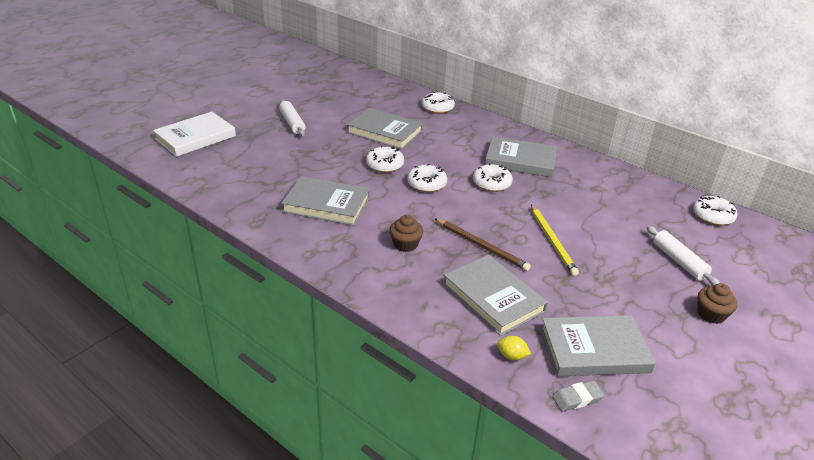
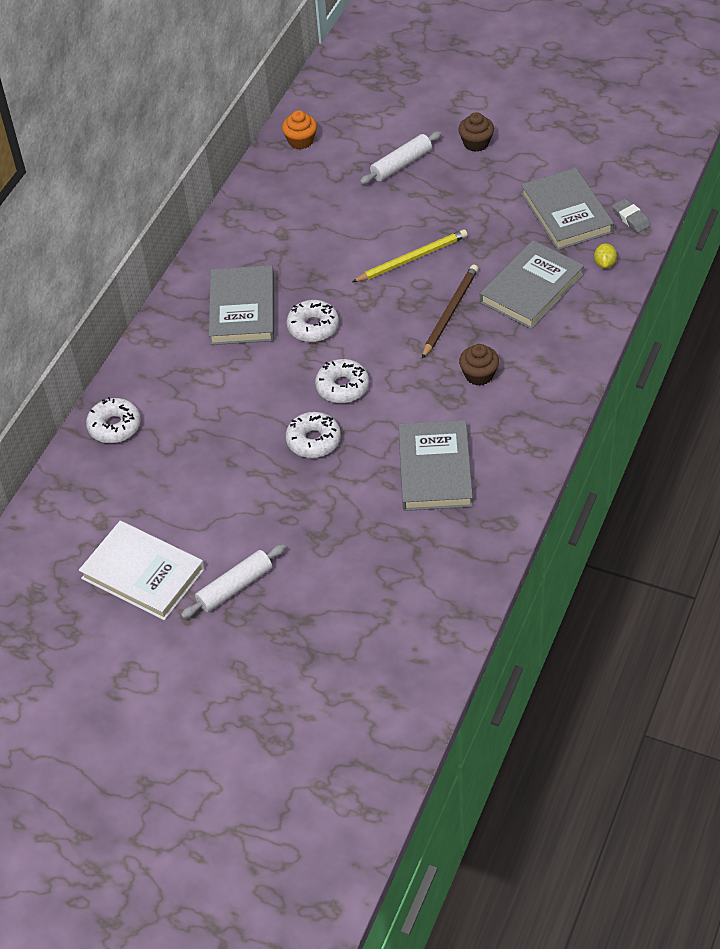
camera: 100 degrees left, 15 degrees up
(195, 137) = (330, 690): white book -> white book (143, 574)
(385, 132) = (219, 467): grey book -> none
(712, 216) = (301, 141): white donut -> orange cupcake

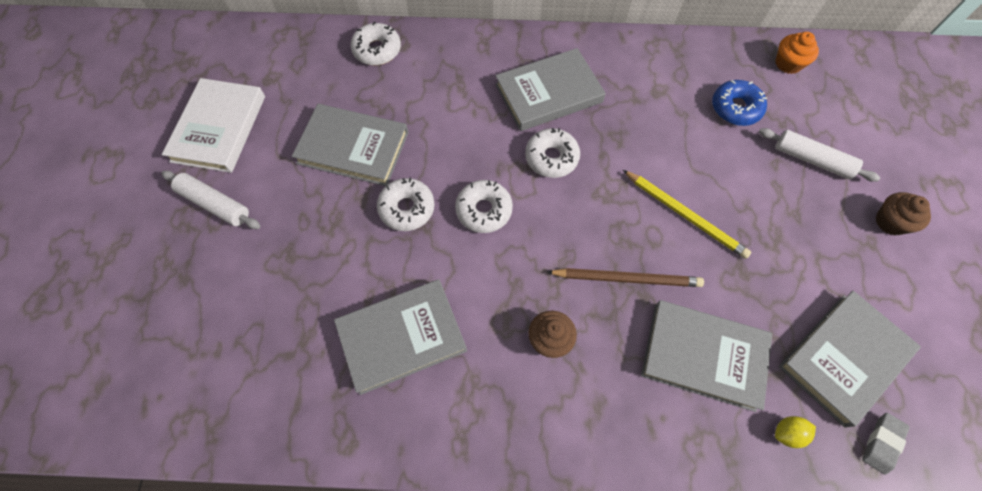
camera: 65 degrees right, 15 degrees up
(226, 468) = (353, 148): none -> grey book
(327, 191) = (735, 108): none -> blue donut

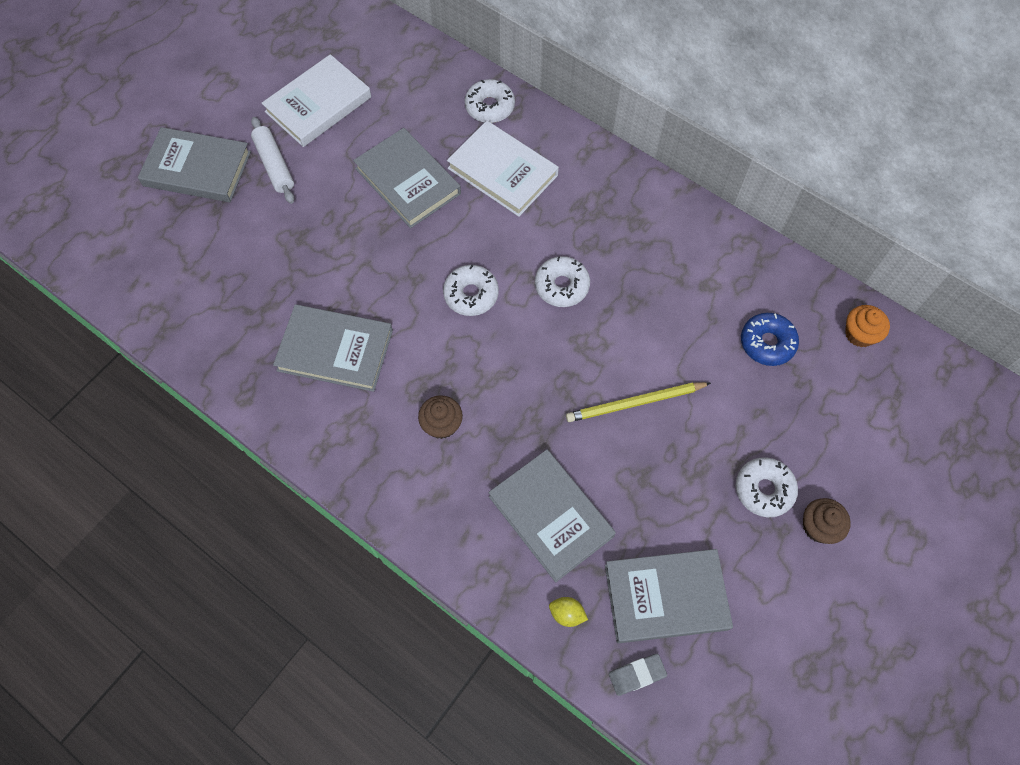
camera: 35 degrees right, 0 degrees up
(407, 208) = (412, 256): white donut -> white donut (764, 489)
(429, 95) = (502, 172): none -> white book
(548, 93) = (606, 229): grey book -> grey book (197, 168)
(627, 278) = (541, 420): brown pencil -> none
(685, 215) = (635, 403): yellow pencil -> yellow pencil turned 90 degrees clockwise
(812, 160) = (796, 430): white rolling pin -> none

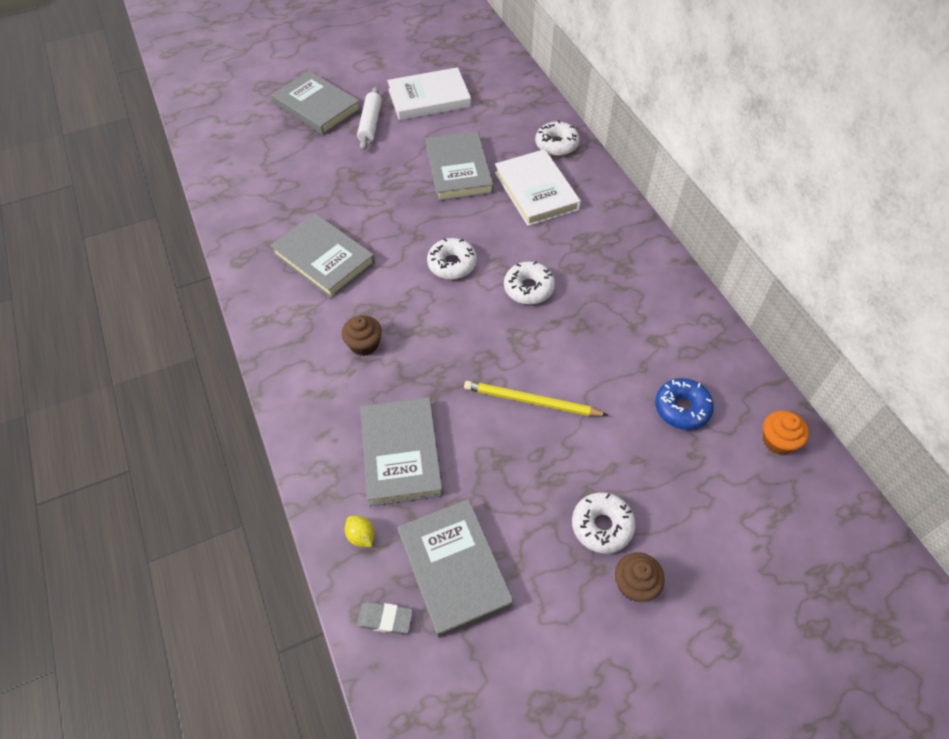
camera: 30 degrees right, 10 degrees down
(666, 597) = (454, 568): grey book -> grey book turned 45 degrees clockwise

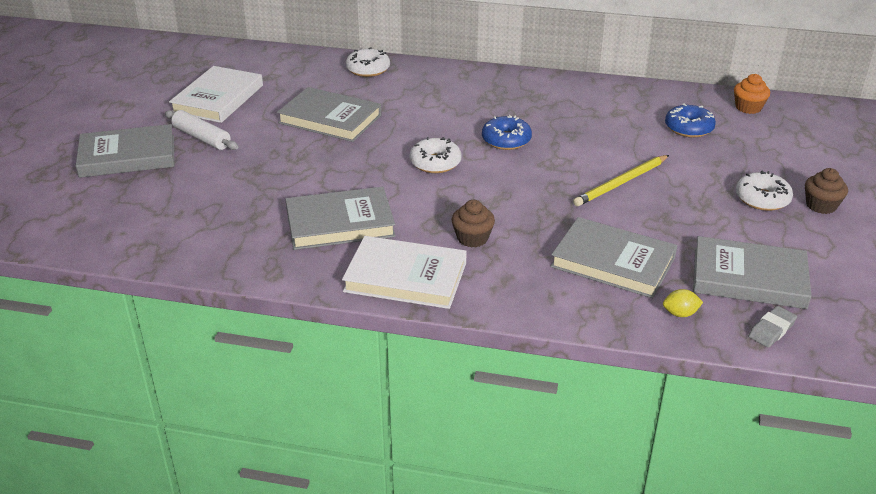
camera: 55 degrees left, 20 degrees down
(528, 288) = (506, 140): white donut -> blue donut
(536, 191) = (406, 97): white book -> white book (405, 277)

